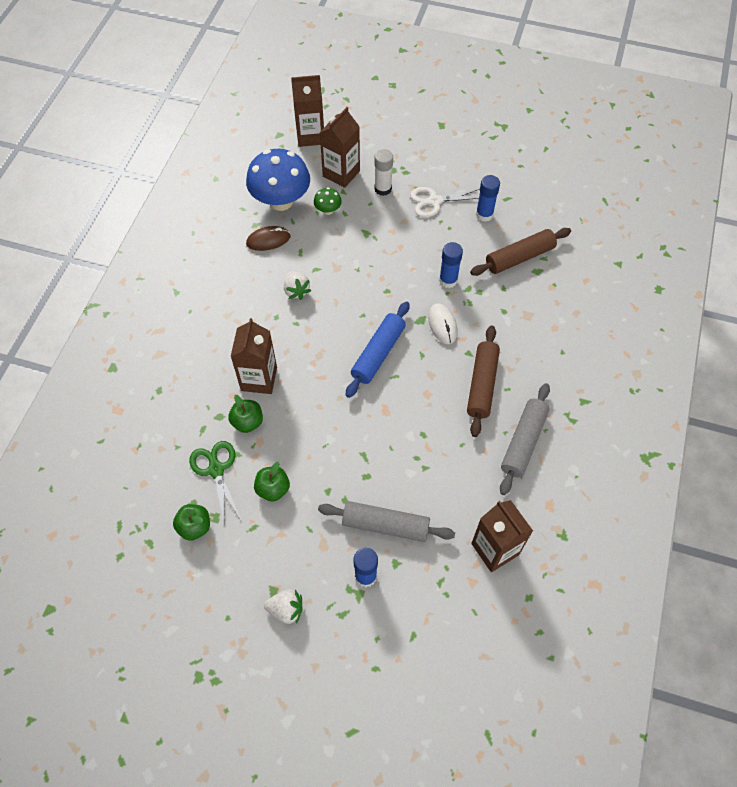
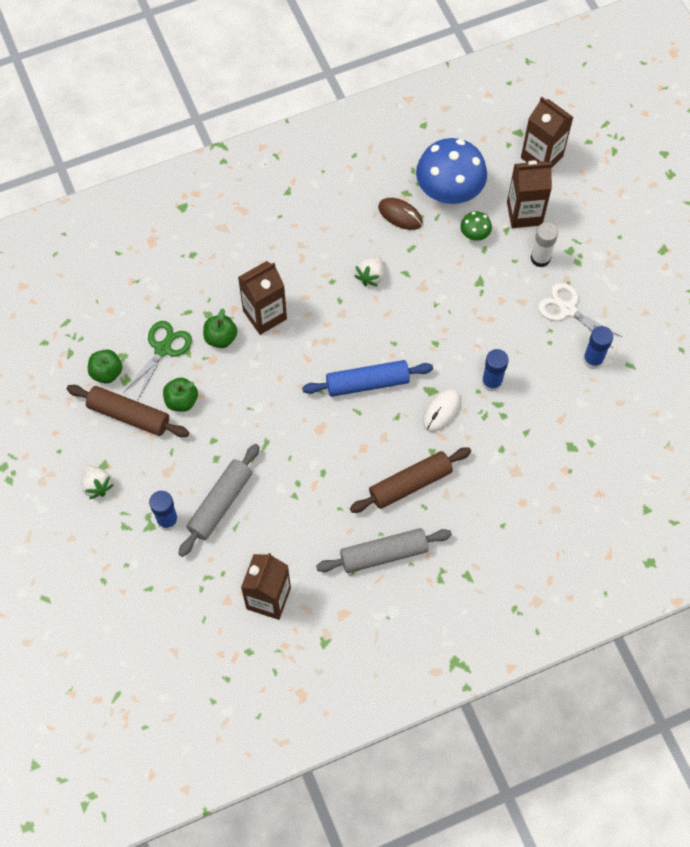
camera: 50 degrees right, 5 degrees up
(385, 525) = (220, 503): grey rolling pin -> grey rolling pin turned 60 degrees clockwise
(519, 257) = (572, 422): brown rolling pin -> brown rolling pin (129, 415)

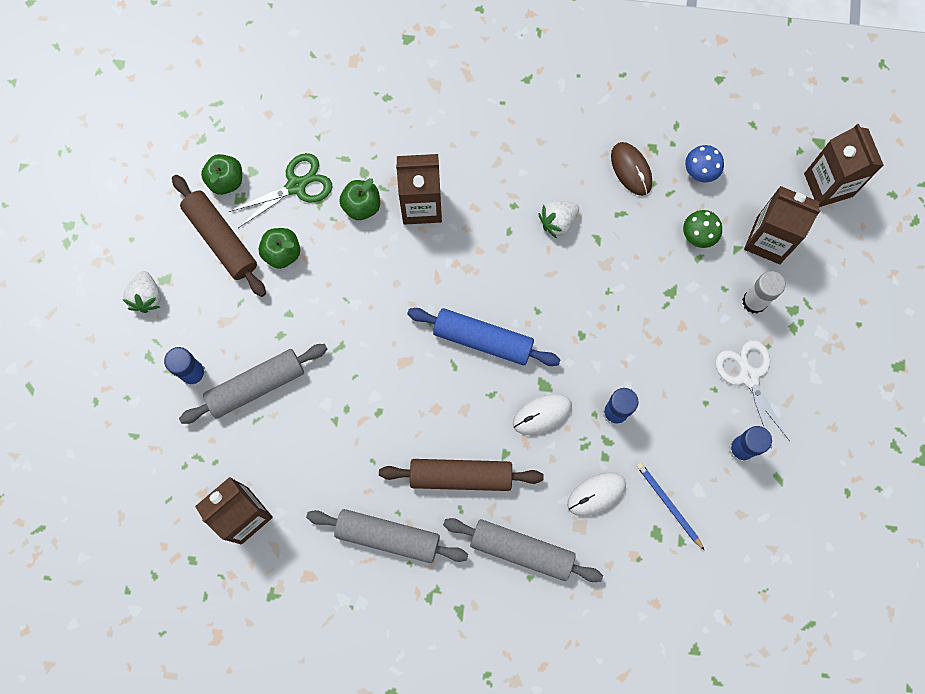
camera: 30 degrees right, 10 degrees up
(449, 191) = (700, 171): blue mushroom -> blue mushroom, size x0.44
(485, 510) = (522, 550): none -> grey rolling pin
(513, 443) = (596, 494): none -> white mouse
(567, 423) = (668, 504): none -> blue pencil

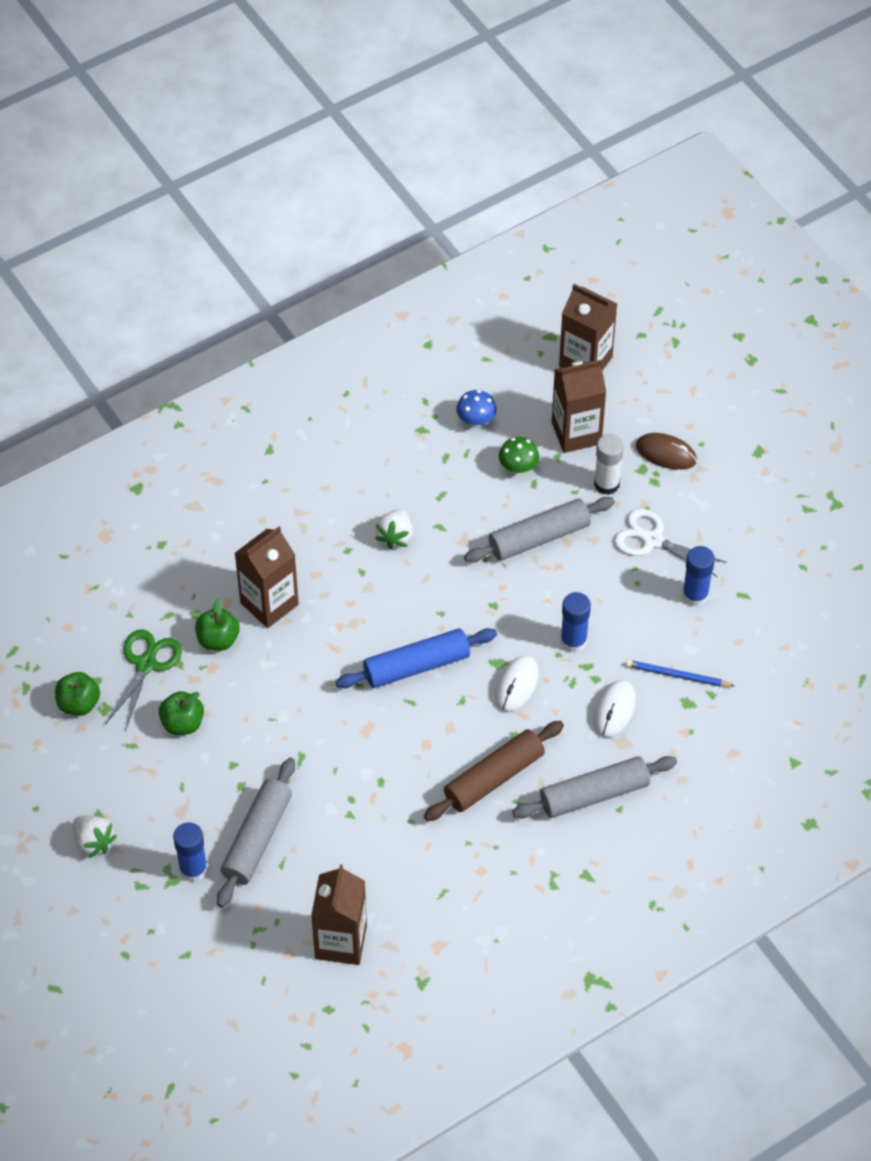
camera: 40 degrees left, 20 degrees down
(221, 239) = (118, 751): brown rolling pin -> none
(388, 536) = (476, 866): grey rolling pin -> grey rolling pin (539, 537)
(631, 169) = (419, 457): brown mouse -> brown mouse (666, 453)

